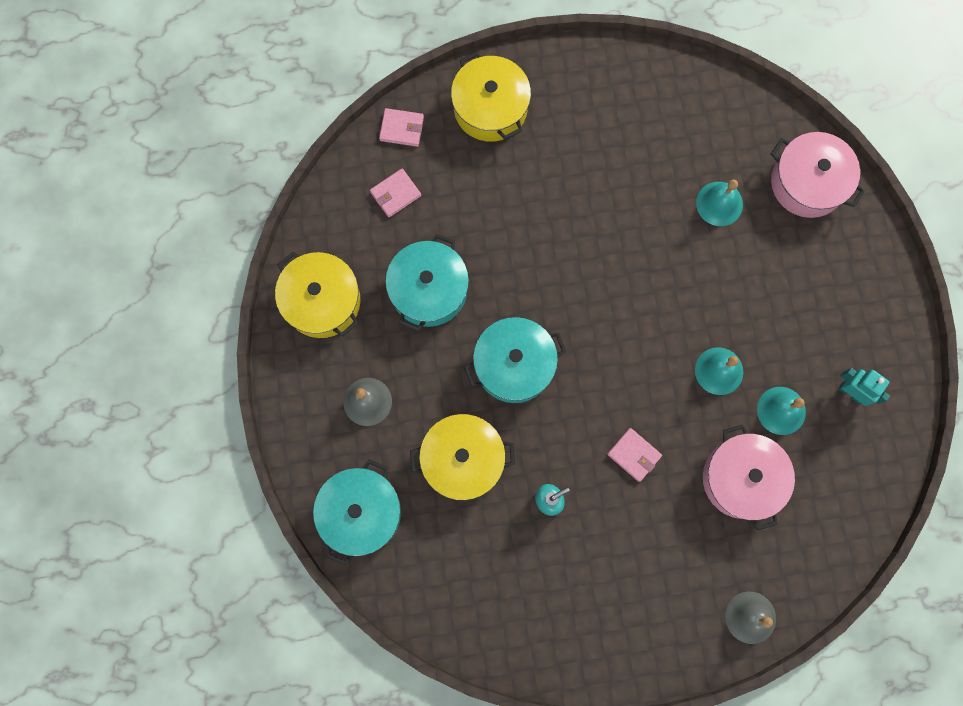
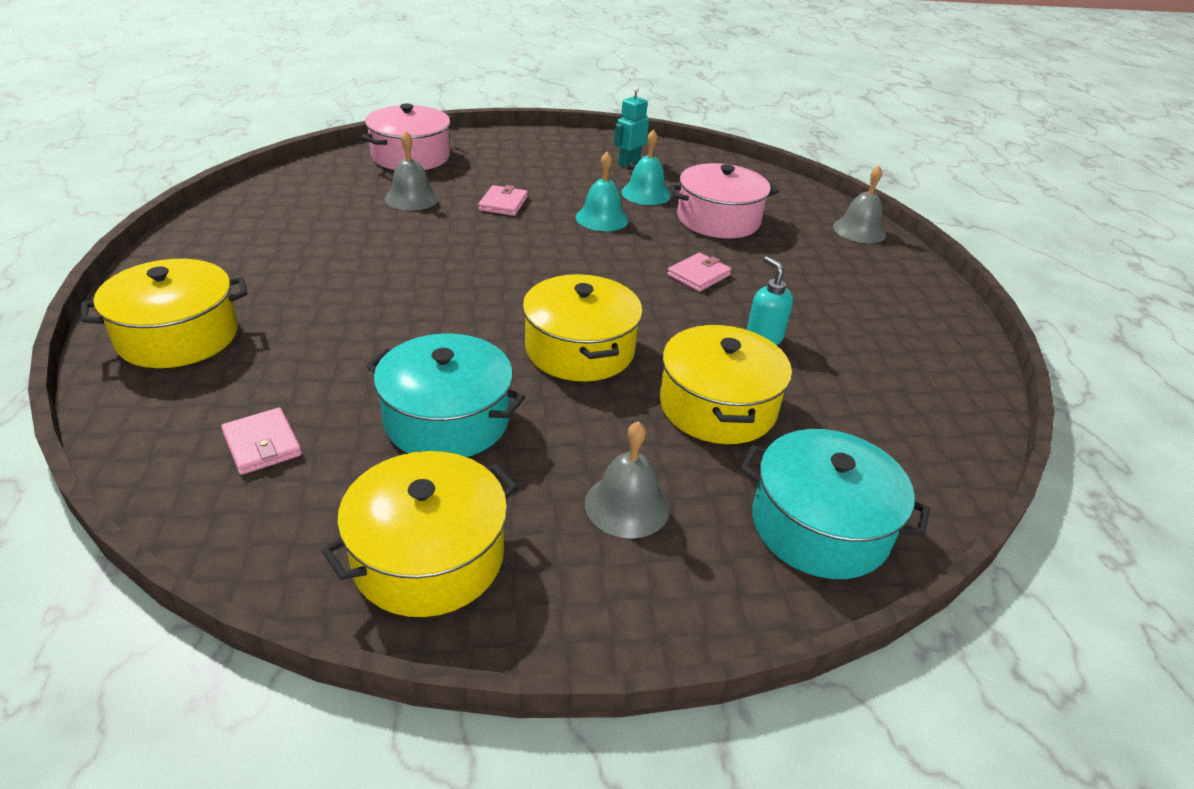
camera: 90 degrees left, 40 degrees down
(402, 128) = (145, 428): pink wallet -> pink wallet (503, 204)
(514, 365) = (579, 349): turquoise pot -> yellow pot
(719, 203) = (411, 198): turquoise bell -> grey bell

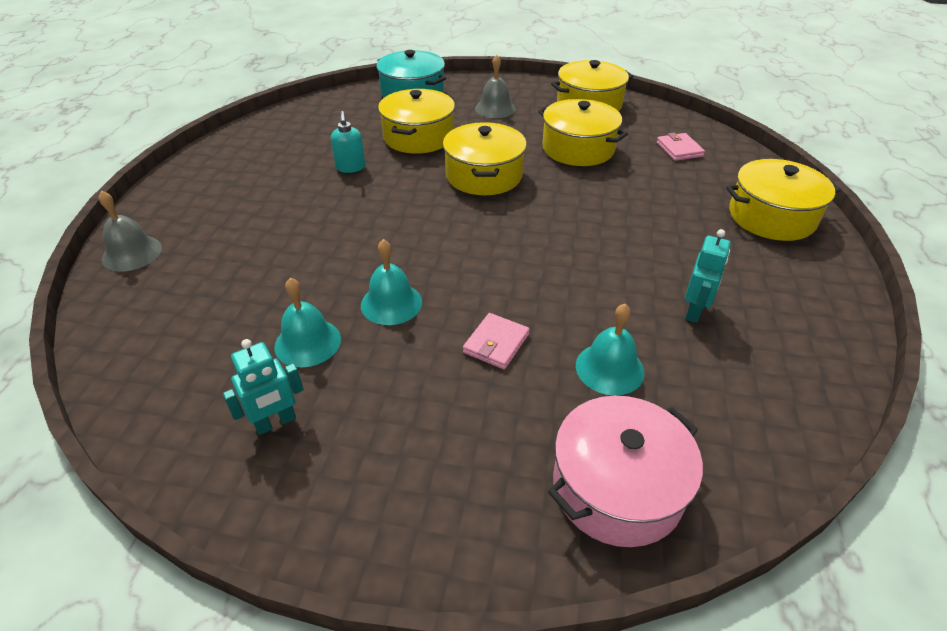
camera: 160 degrees left, 5 degrees up
(328, 235) = (694, 311): none -> turquoise robot
(411, 198) = (609, 368): grey bell -> turquoise bell
(447, 419) = (578, 148): turquoise pot -> yellow pot
(698, 275) = (349, 221): pink wallet -> none
(718, 219) = (263, 286): pink pot -> none

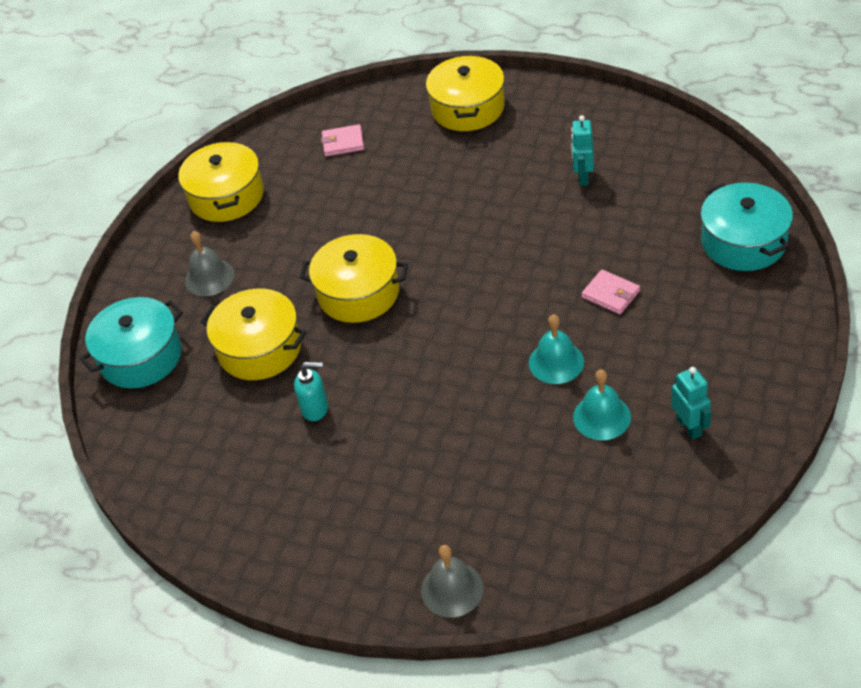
camera: 75 degrees left, 5 degrees up
(578, 148) = (322, 215): yellow pot -> none
(609, 368) = (640, 232): turquoise bell -> none
(617, 487) = (743, 242): pink pot -> turquoise pot
(694, 311) = (583, 177): turquoise robot -> turquoise robot turned 120 degrees counterclockwise

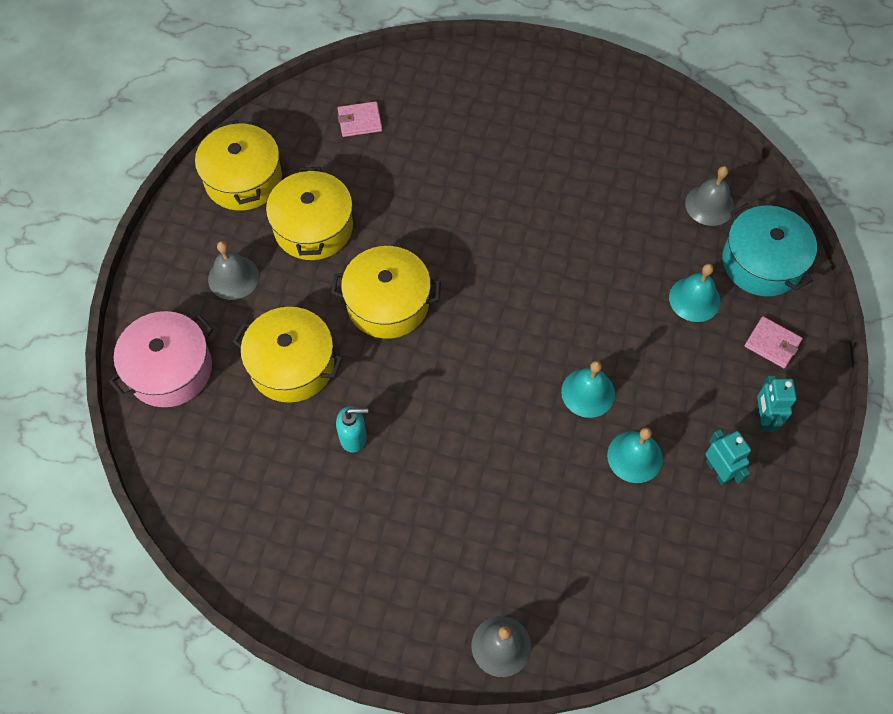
camera: 10 degrees left, 15 degrees up
(141, 357) = (170, 369): turquoise pot -> pink pot
(467, 108) = (484, 87): yellow pot -> yellow pot (313, 227)
(583, 177) = (603, 177): turquoise robot -> turquoise robot (763, 419)
(610, 294) = (637, 316): pink wallet -> pink wallet (772, 344)
(671, 276) = (694, 299): none -> turquoise bell
(691, 195) = (709, 205): none -> grey bell

